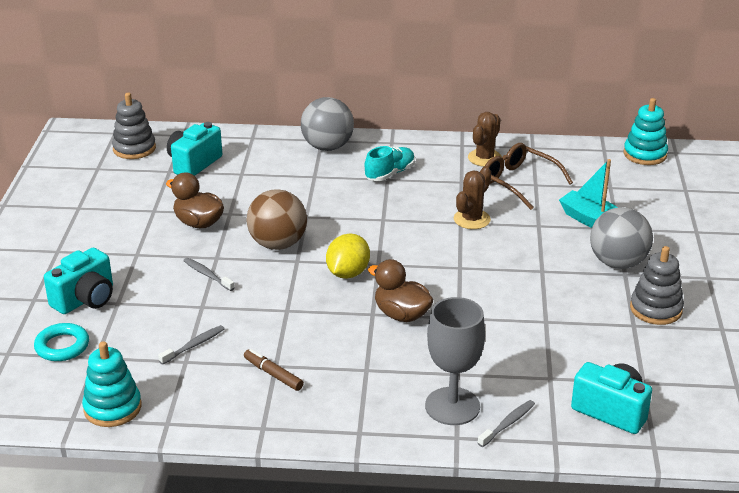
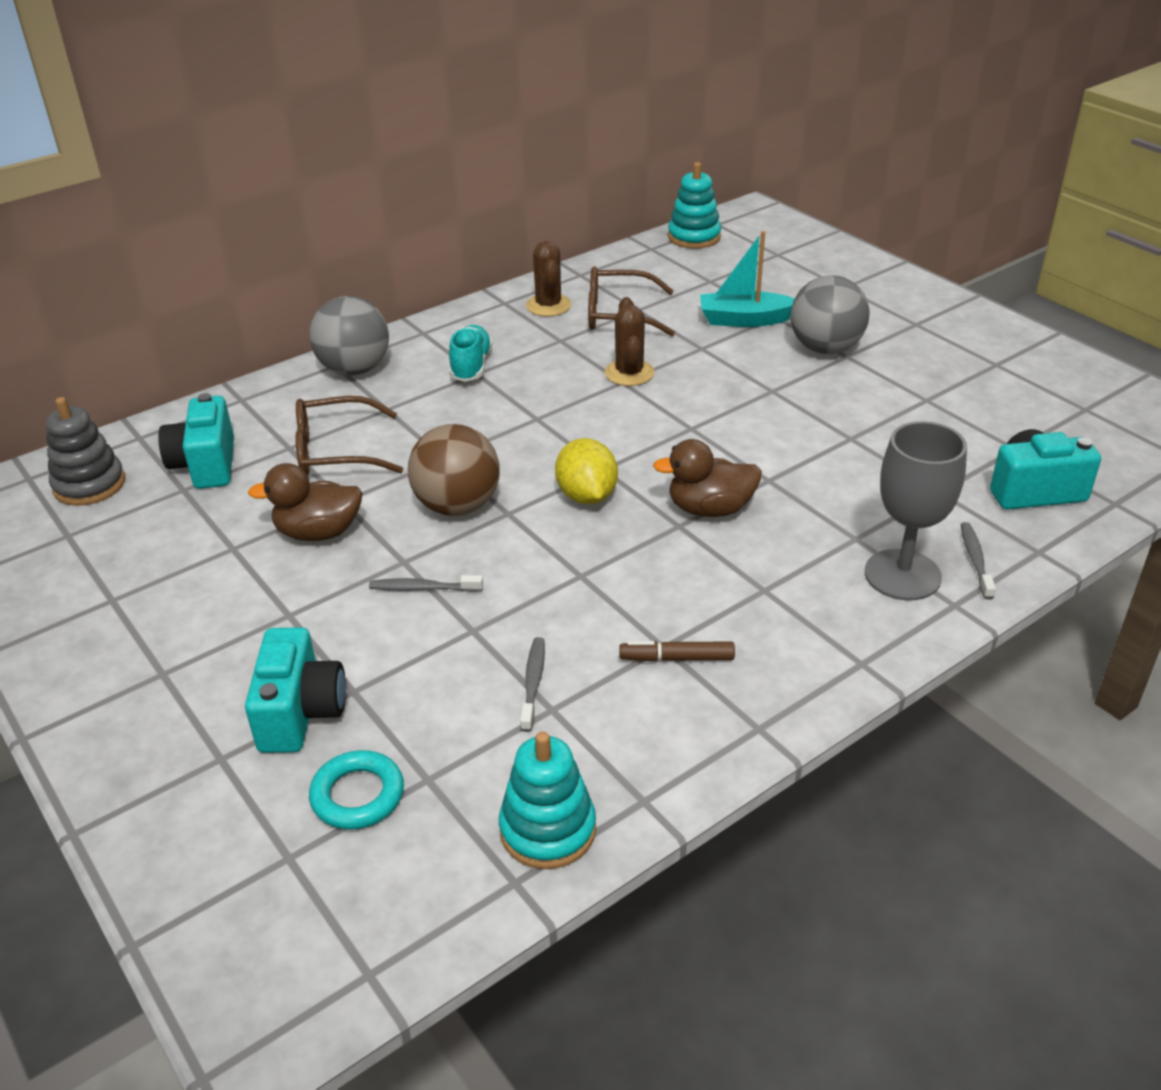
camera: 40 degrees left, 5 degrees up
(259, 187) = (335, 452): none -> brown glasses
(655, 309) = (921, 375): grey stacking toy -> none

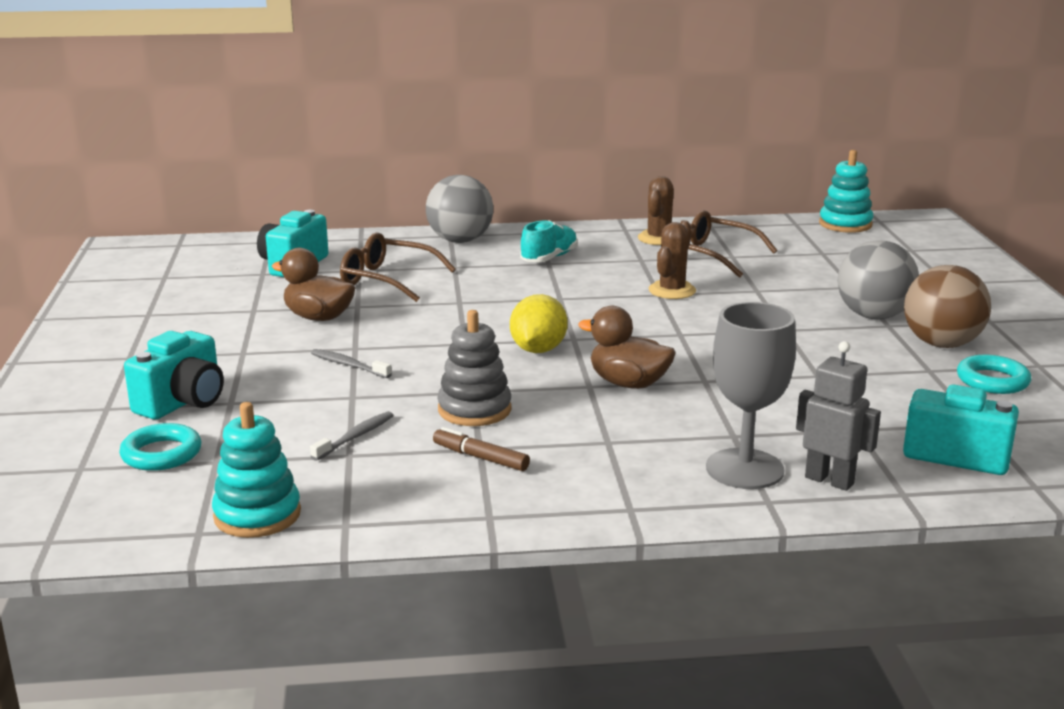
camera: 30 degrees right, 15 degrees down
(89, 485) = (209, 257): grey stacking toy -> grey stacking toy (474, 410)
(457, 506) = (433, 329): brown ball -> brown ball (941, 344)
(744, 320) = (820, 282): turquoise boat -> none
(975, 560) = (829, 480): grey toothbrush -> grey robot
(981, 395) = (992, 381): none -> turquoise ring

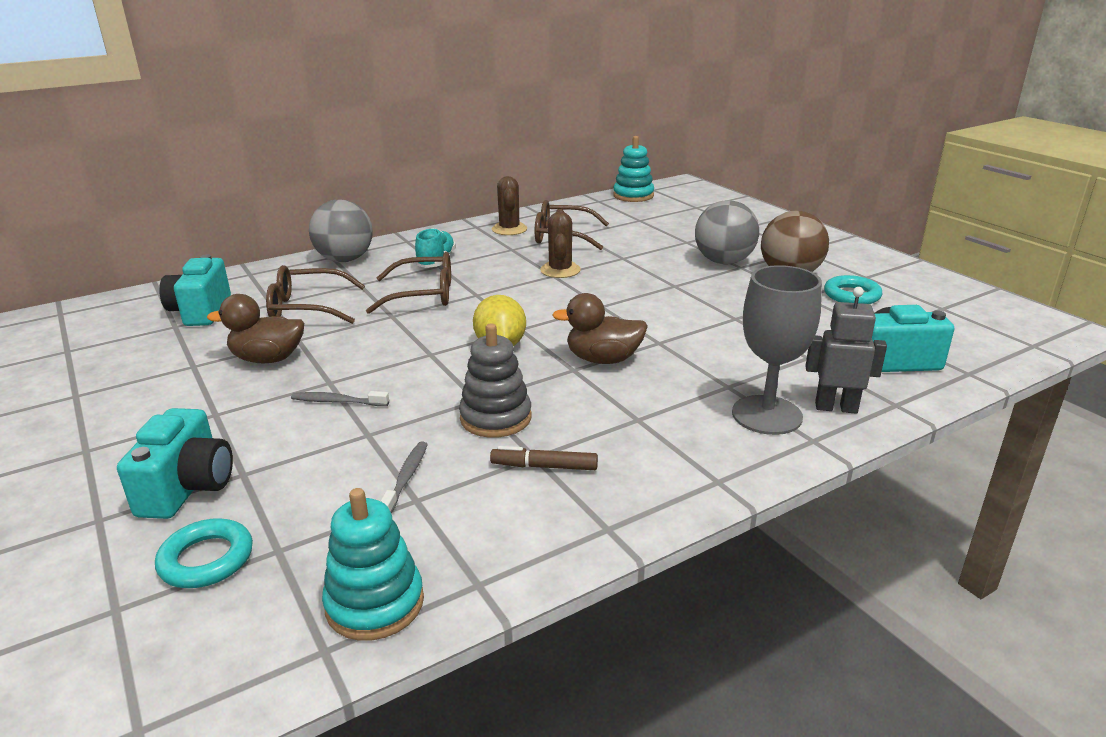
camera: 25 degrees left, 5 degrees up
(507, 288) = (423, 295): none -> brown glasses

